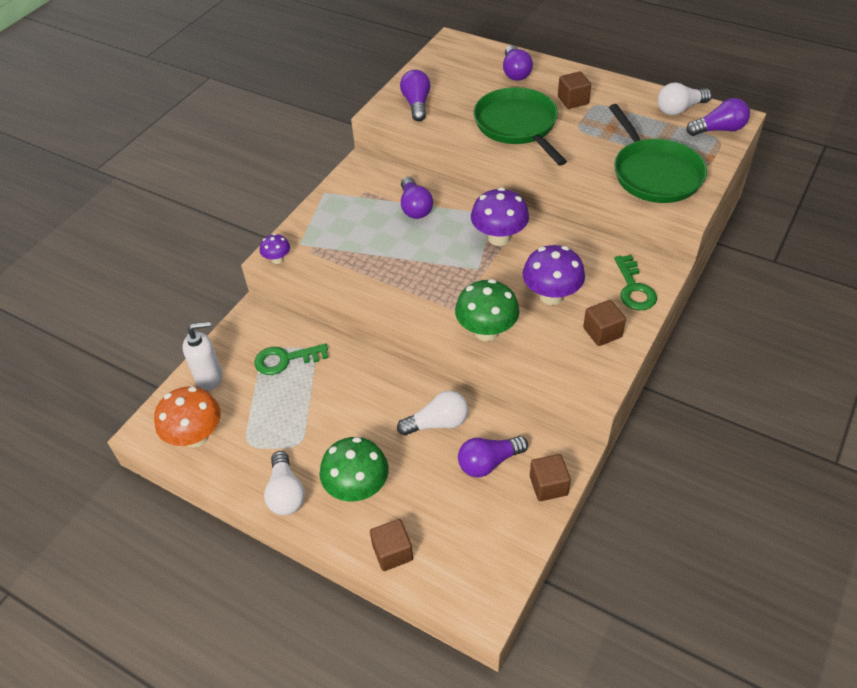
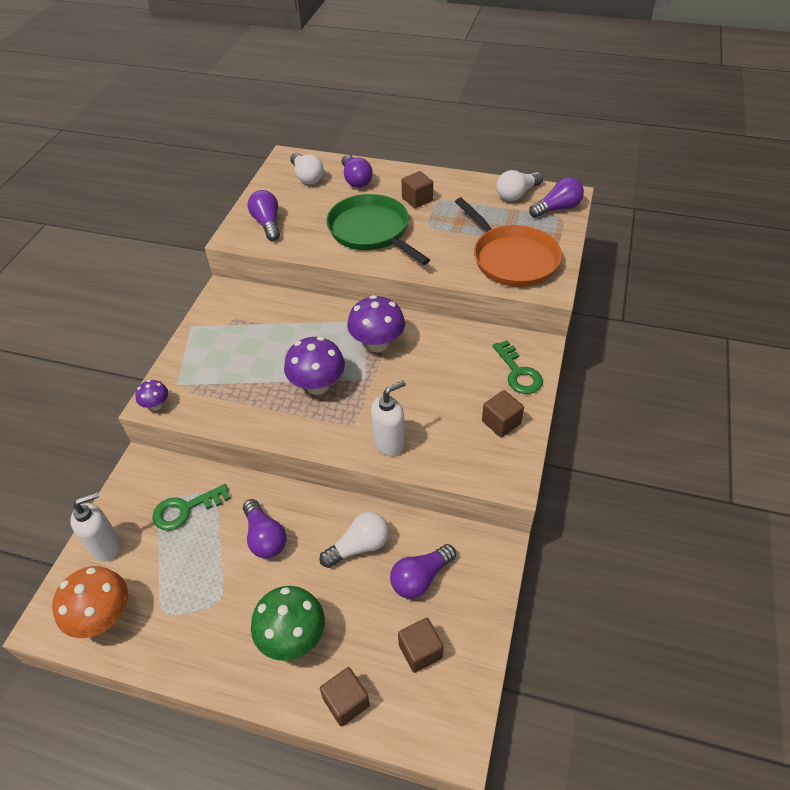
camera: 15 degrees left, 0 degrees up
(286, 493) = (217, 660): white light bulb -> white light bulb (307, 177)
(415, 207) = (287, 326): purple light bulb -> purple light bulb (265, 537)
(486, 331) = (389, 443): green mushroom -> white soap dispenser
(548, 485) = (485, 590): brown cube -> brown cube (420, 651)
(551, 296) = (443, 394): purple mushroom -> purple mushroom (317, 385)
(654, 174) = (512, 259): green pan -> orange pan

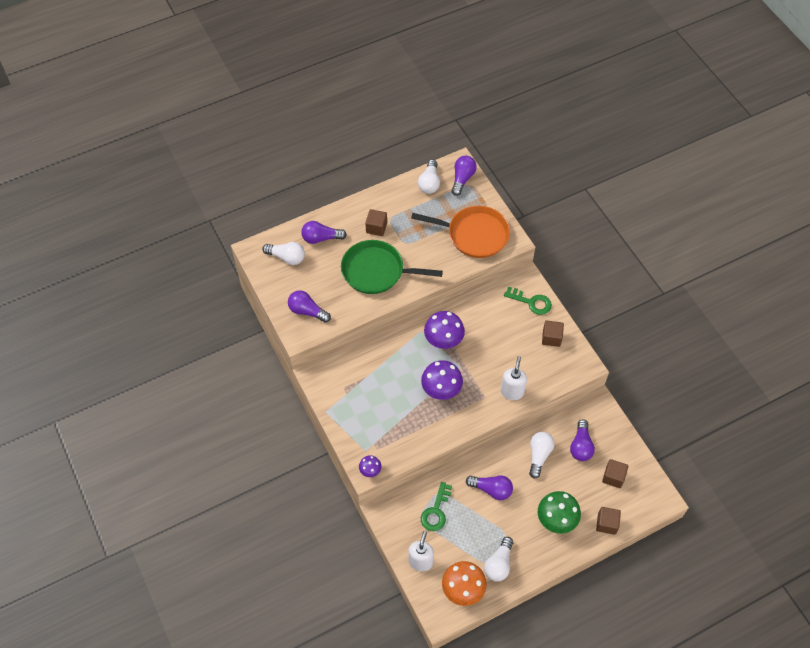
camera: 45 degrees left, 10 degrees up
(172, 626) = (499, 564): none -> white light bulb
(356, 180) = (321, 238): purple light bulb -> purple light bulb turned 150 degrees clockwise

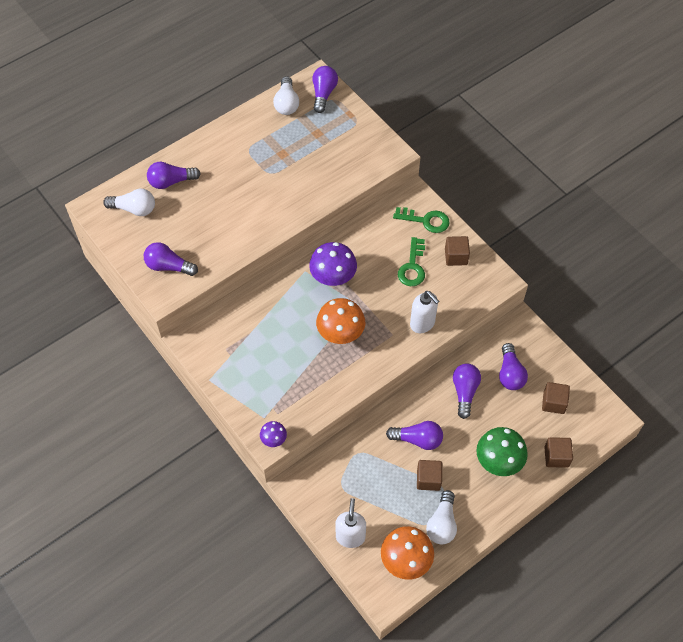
camera: 10 degrees left, 0 degrees up
(376, 228) = (234, 161): brown cube -> brown cube (428, 479)
(376, 271) = (242, 209): green pan -> none
(436, 511) = (358, 475): green key -> green key (412, 267)
(441, 390) = (340, 334): purple mushroom -> orange mushroom
(474, 234) = (348, 153): orange pan -> none
(512, 392) = (422, 323): white soap dispenser -> white soap dispenser turned 135 degrees clockwise
(539, 455) = (464, 392): white light bulb -> purple light bulb

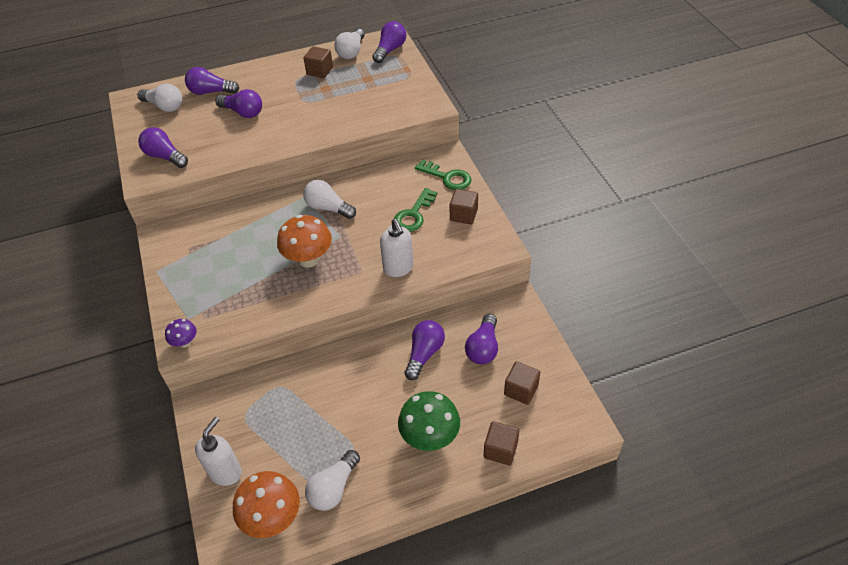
camera: 20 degrees right, 10 degrees down
(333, 278) = (328, 208): purple mushroom -> white light bulb
(417, 439) = (350, 389): purple light bulb -> purple light bulb (243, 112)
(428, 479) = (341, 434): brown cube -> brown cube (320, 71)

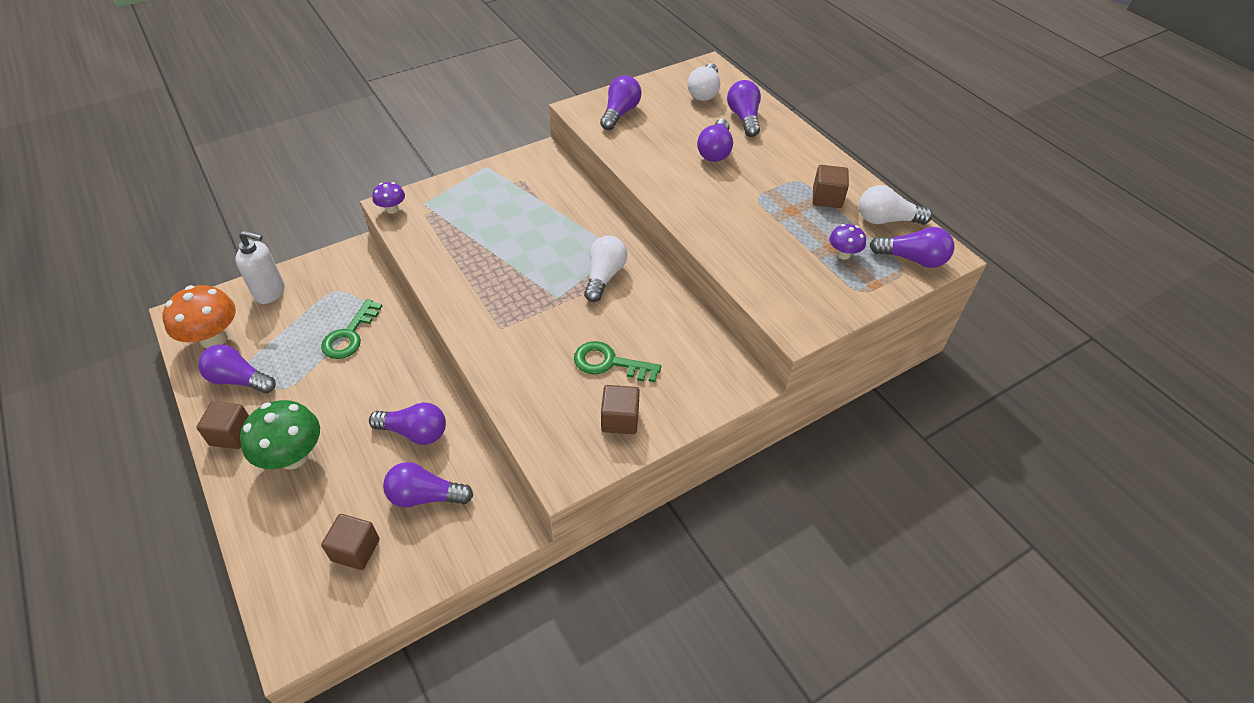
camera: 75 degrees right, 0 degrees up
(308, 259) = (515, 276): orange mushroom -> none
(333, 488) = (239, 380): white light bulb -> purple light bulb
(376, 75) = (843, 254): none -> purple mushroom
(398, 268) = (509, 362): white soap dispenser -> none
(447, 177) = (693, 390): green key -> green key (349, 335)
(500, 450) = (266, 535): brown cube -> brown cube (231, 434)

